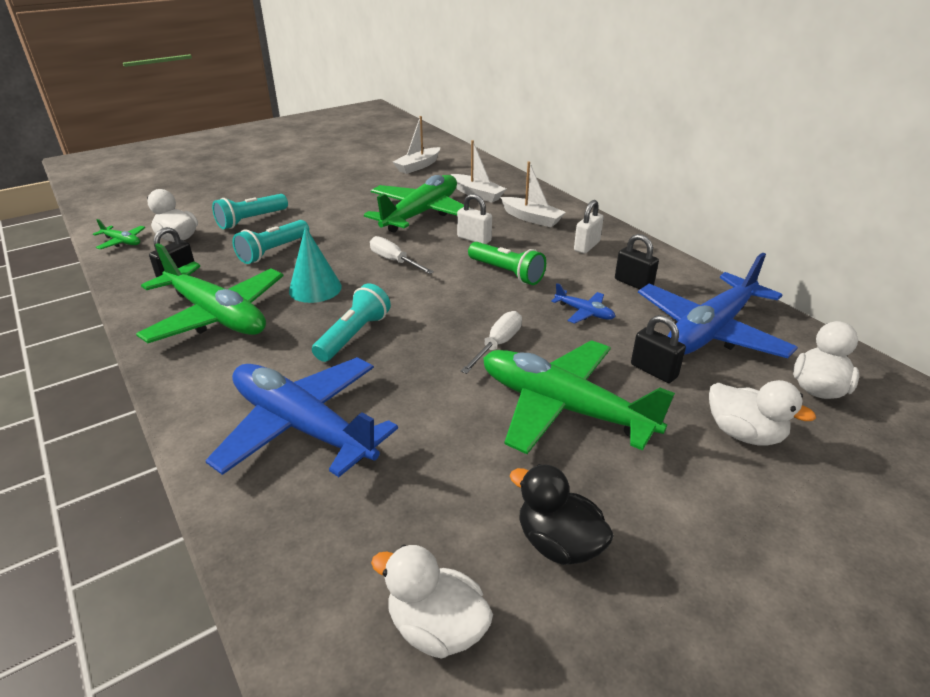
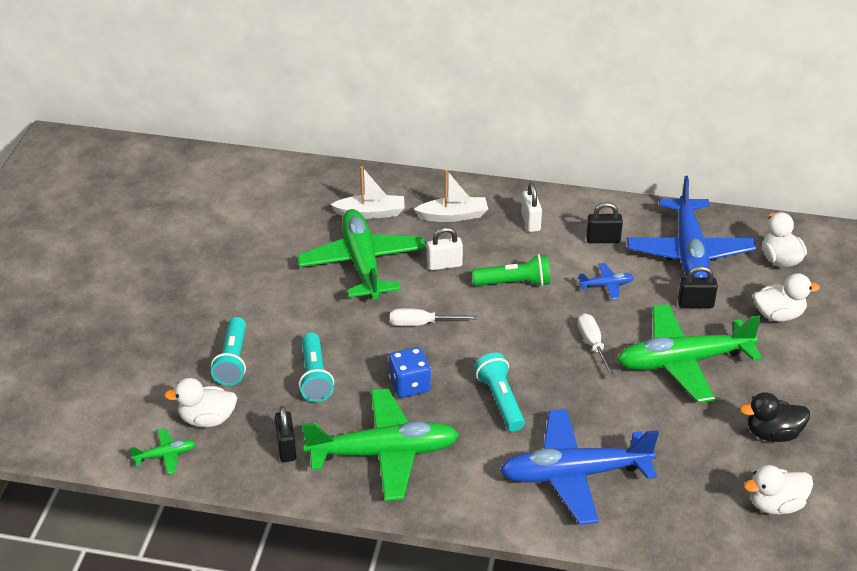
camera: 45 degrees left, 5 degrees up
(315, 288) = (409, 385): turquoise cone -> blue dice
(418, 166) = (263, 207): white boat -> none

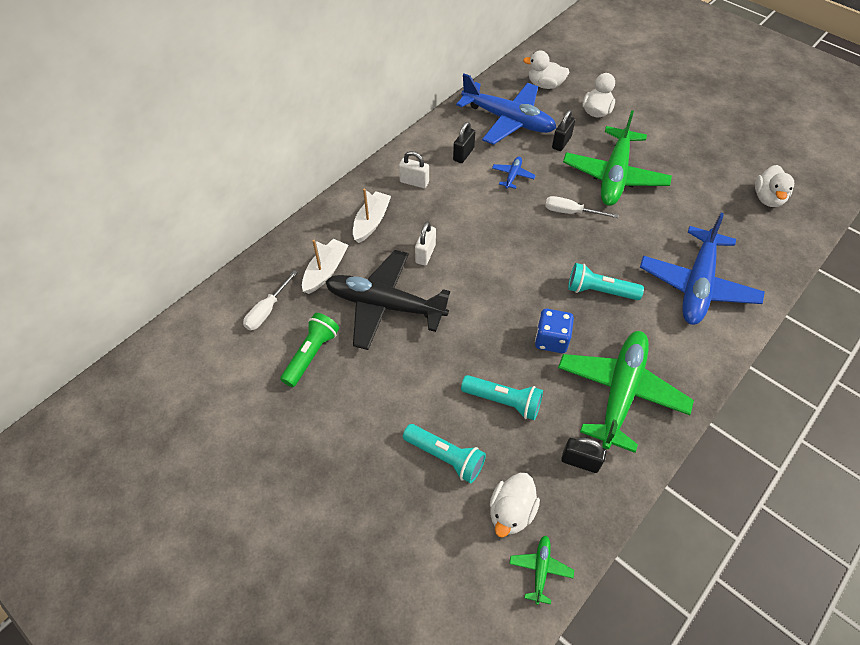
camera: 60 degrees left, 15 degrees up
(362, 263) = (384, 305): green plane -> black plane
(422, 324) = (485, 299): white screwdriver -> white screwdriver (267, 310)
(515, 283) = (476, 222): green flashlight -> green flashlight (311, 354)
(772, 434) = (704, 168): black duck -> none

